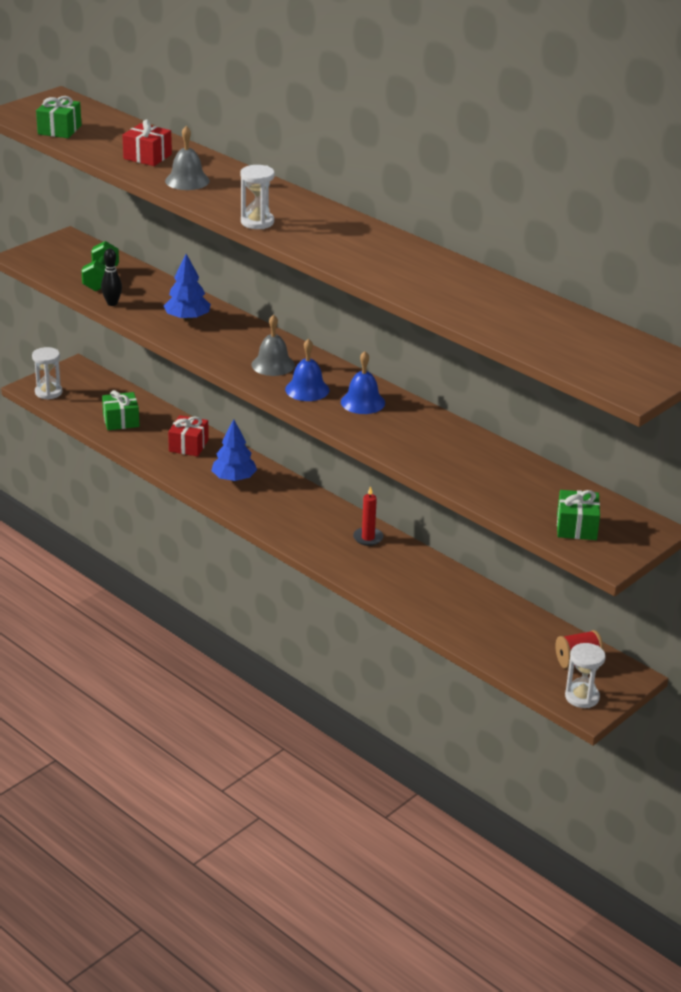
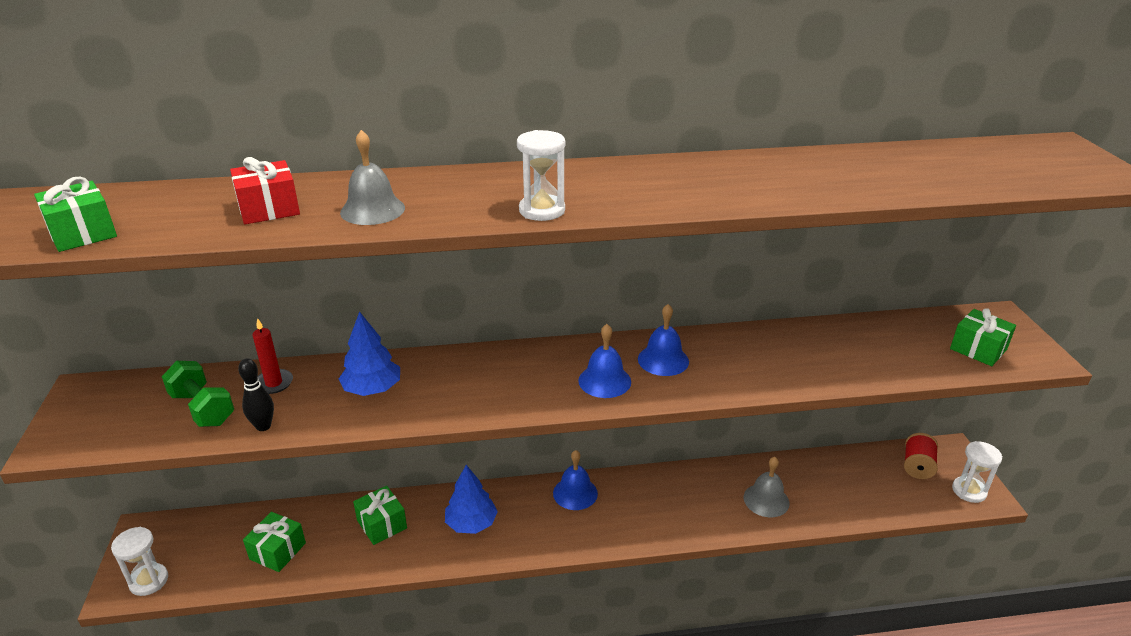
camera: 50 degrees left, 0 degrees up
(188, 445) = (382, 524): red gift -> green gift
(273, 365) = (533, 379): grey bell -> grey bell (766, 500)
(318, 507) = (575, 493): none -> blue bell
(368, 538) = (650, 488): red candle -> red candle (274, 383)

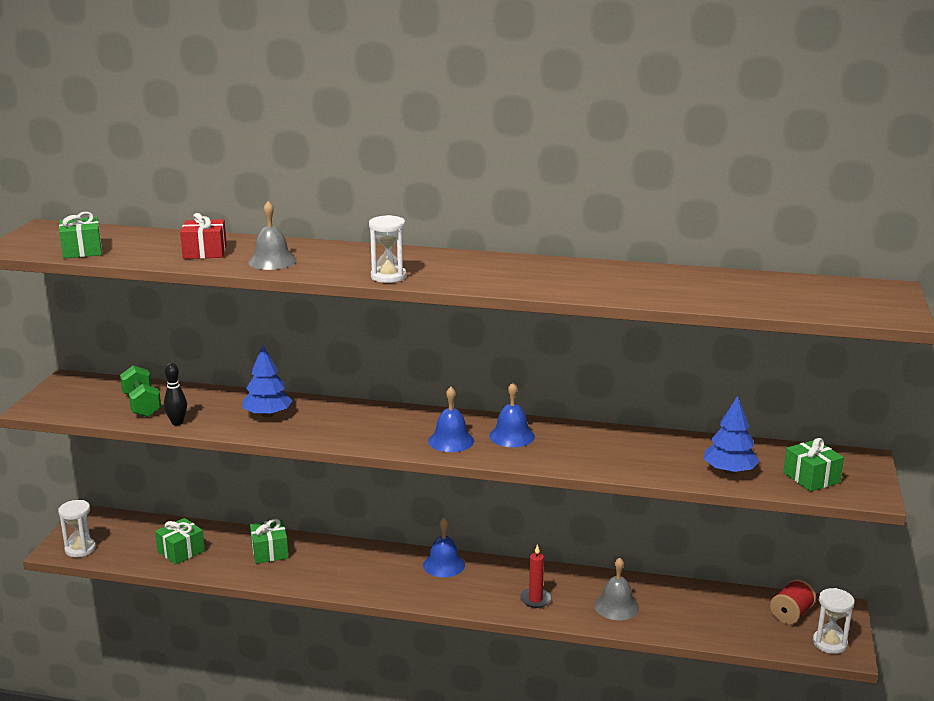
camera: 20 degrees right, 10 degrees down
(274, 383) = (199, 399): red candle -> red candle (535, 599)
(471, 523) = (342, 566): blue tree -> blue tree (729, 471)

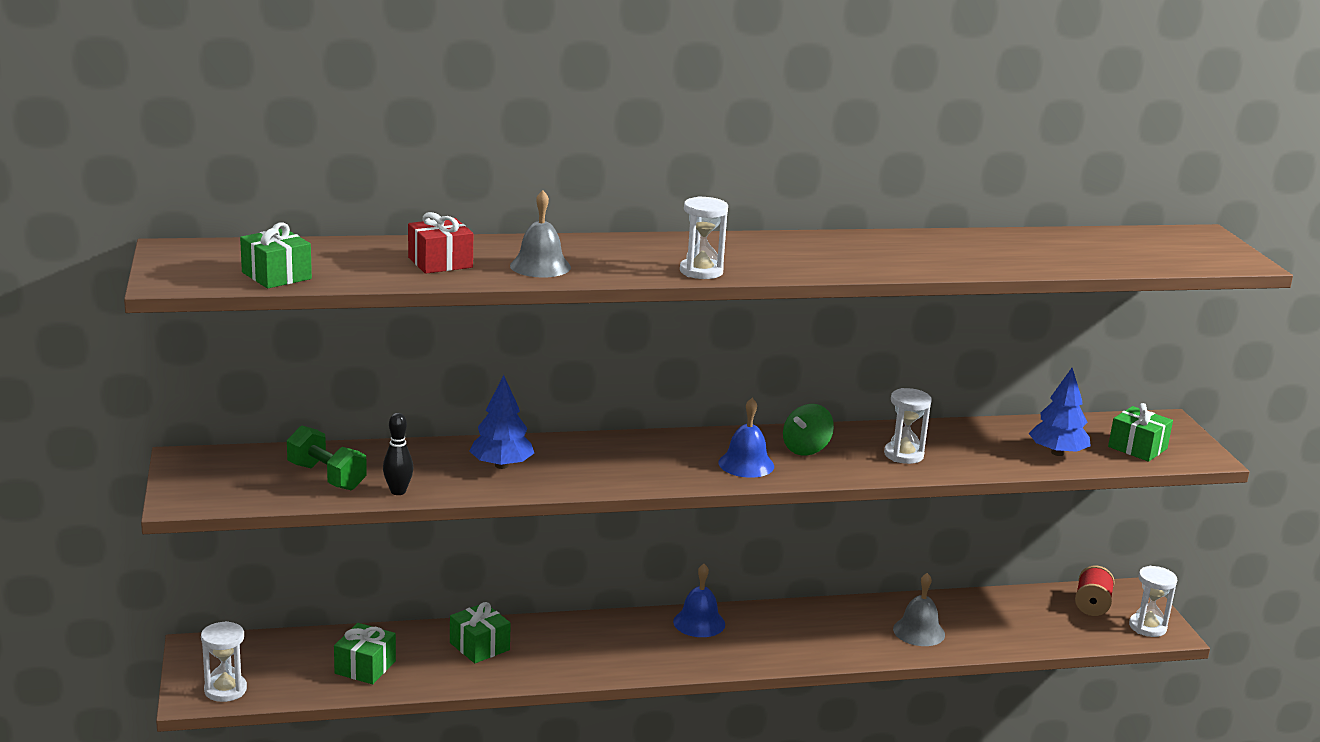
camera: 25 degrees left, 0 degrees up
(512, 436) = (806, 449): blue bell -> green spinning top
(535, 599) = (830, 641): red candle -> none
(589, 452) = (903, 455): none -> white hourglass

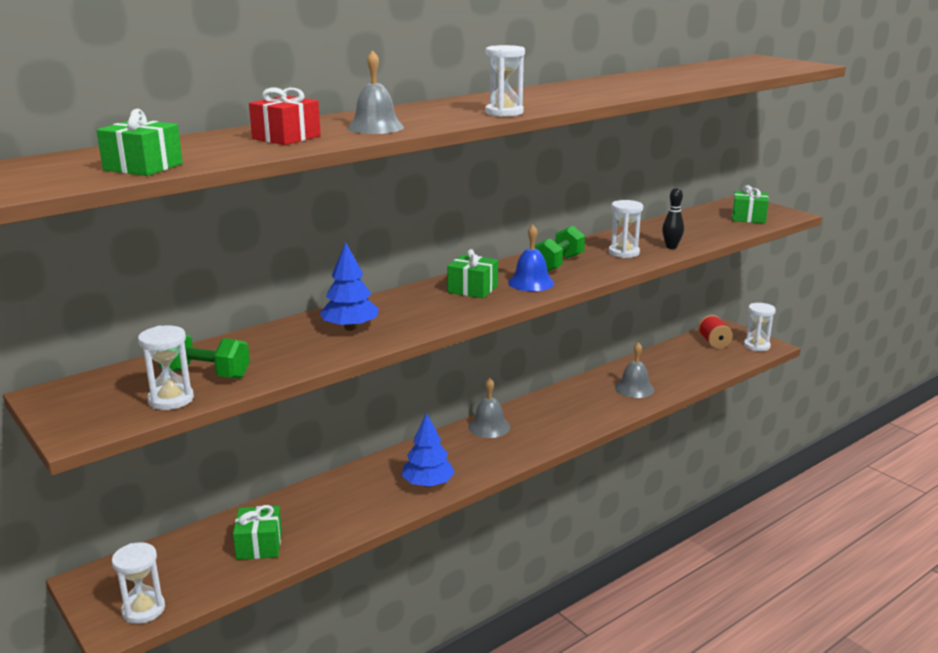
camera: 25 degrees left, 0 degrees up
(277, 493) = (171, 399): none -> white hourglass
(398, 491) = (283, 369): black bowling pin -> black bowling pin (671, 247)
(479, 646) = (342, 496): green gift -> green gift (472, 289)
(699, 623) = (489, 427): blue bell -> grey bell
(806, 449) = (558, 264): green spinning top -> green dumbbell
(1057, 453) = (710, 230): blue tree -> blue tree (428, 484)

